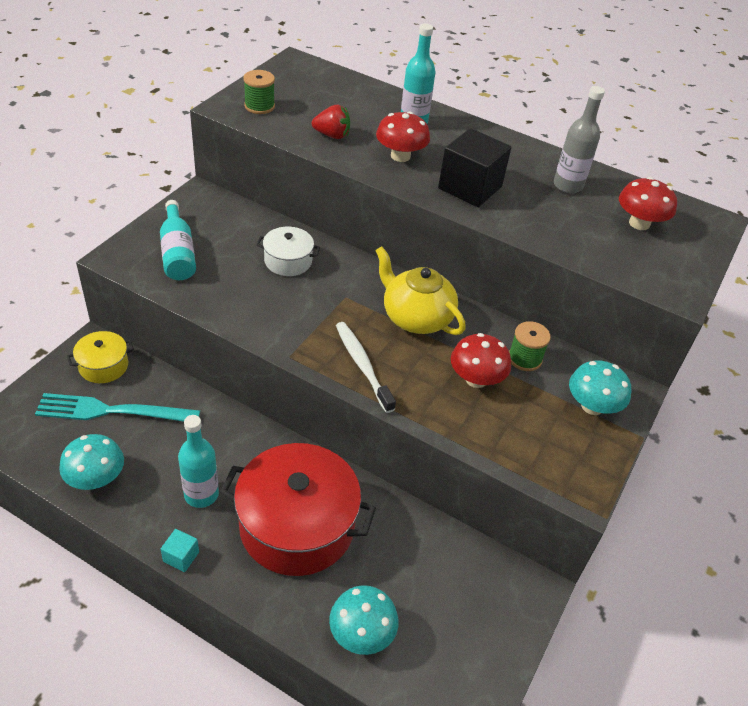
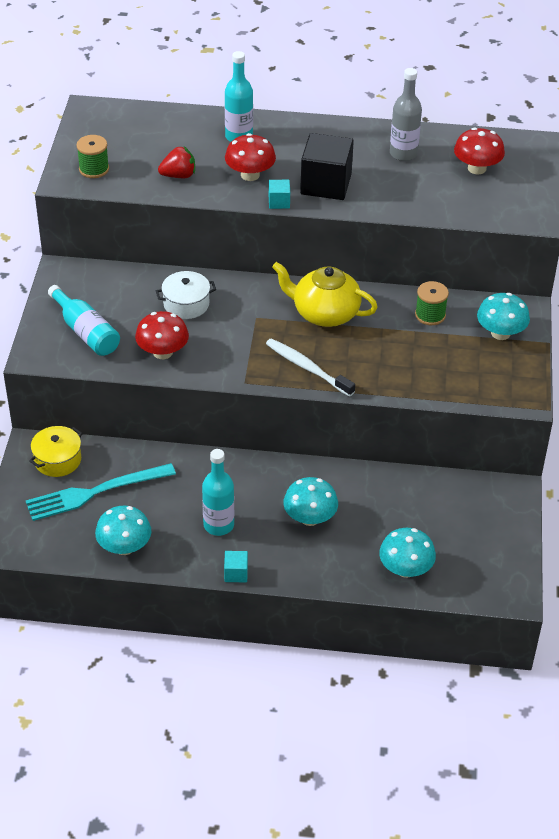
camera: 20 degrees left, 0 degrees up
(297, 526) = (310, 518): red pot -> turquoise mushroom
(411, 188) = (279, 202): none -> turquoise cube
(476, 379) = (402, 345): red mushroom -> red mushroom (163, 352)

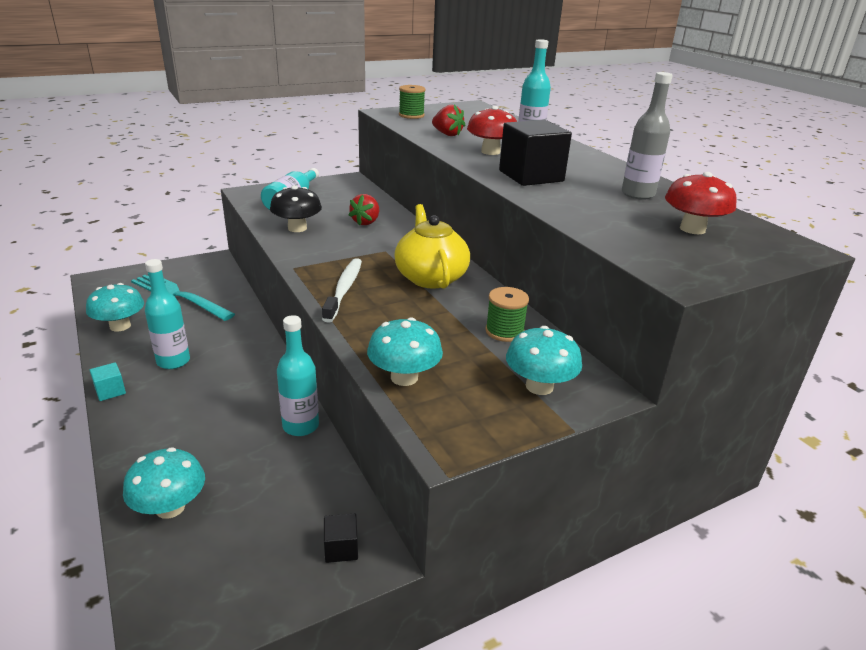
camera: 55 degrees right, 15 degrees down
(57, 460) = (206, 272): yellow pot -> none
(163, 352) = (297, 228): red mushroom -> black mushroom
(186, 304) = (366, 222): white pot -> red strawberry
(279, 202) = (474, 166): turquoise cube -> none
(310, 518) = (215, 409): turquoise mushroom -> turquoise mushroom (404, 377)
(367, 478) = (301, 426): none -> turquoise bottle
(497, 501) = (341, 548): none -> black cube

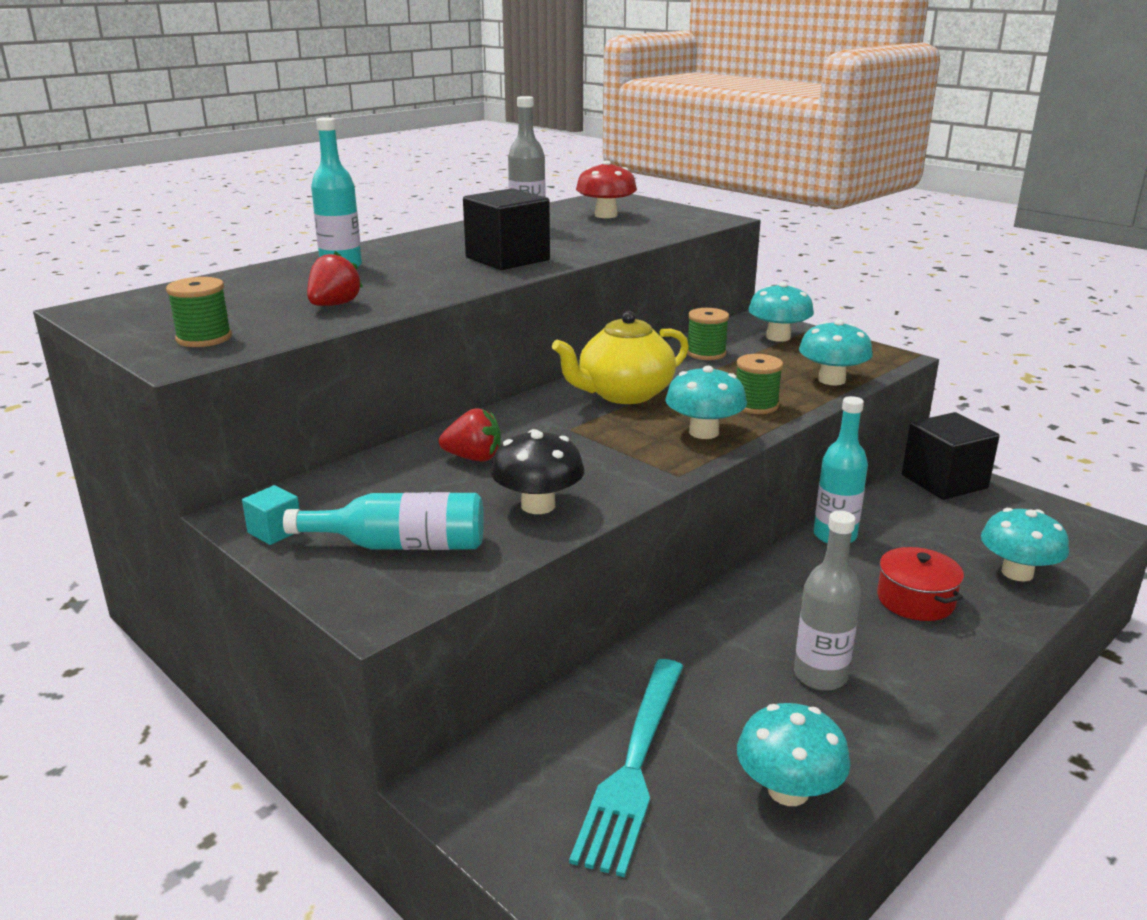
camera: 105 degrees left, 5 degrees down
(110, 391) = (934, 703): turquoise cube -> turquoise cube (275, 531)
(173, 361) = (820, 676): turquoise bottle -> grey bottle
(195, 429) = (915, 600): none -> red pot
(341, 548) = (944, 482): black cube -> black cube, size x2.16
(344, 289) = (703, 432): white toothbrush -> turquoise mushroom
(374, 321) = (755, 405): none -> green spool
(490, 152) = (416, 279): red mushroom -> none

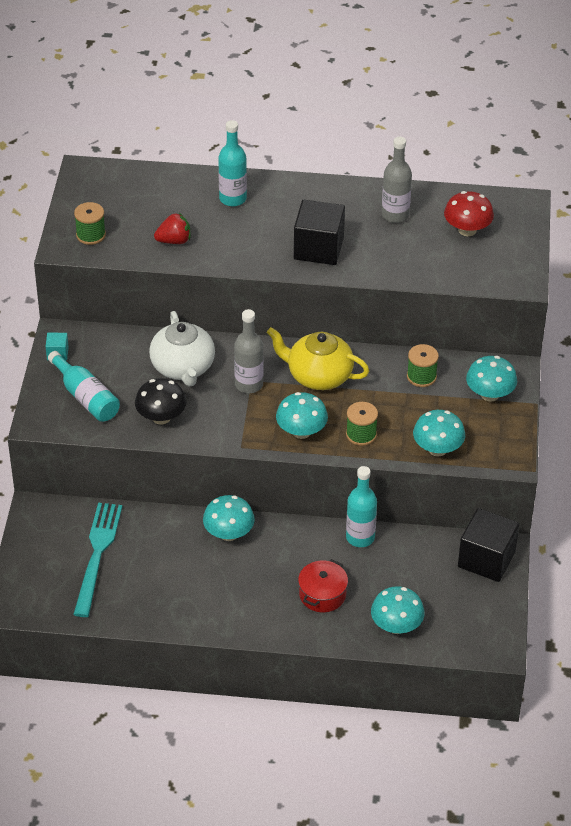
camera: 50 degrees right, 20 degrees up
(473, 458) = (183, 368): red strawberry -> white teapot
(634, 765) = (97, 554): turquoise fork -> turquoise fork turned 120 degrees clockwise
(788, 790) = (127, 607): turquoise mushroom -> turquoise mushroom (229, 533)
(820, 676) = (217, 585): grey bottle -> grey bottle (249, 384)

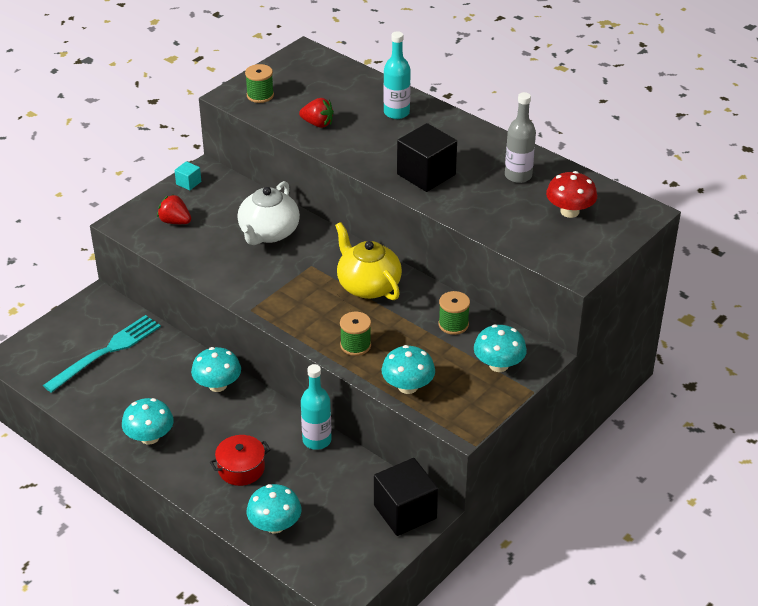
camera: 35 degrees right, 5 degrees down
(86, 397) = (175, 221): turquoise bottle -> red strawberry
(161, 417) = (214, 260): black mushroom -> none
(249, 384) = (306, 267): grey bottle -> none
(301, 431) = (309, 320): turquoise mushroom -> turquoise mushroom (149, 437)

